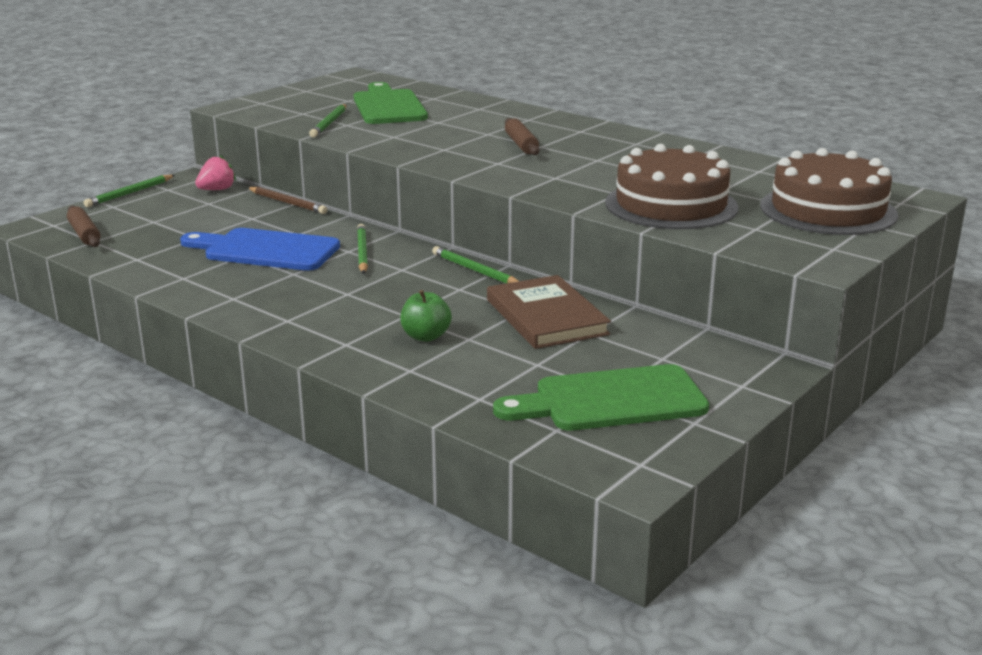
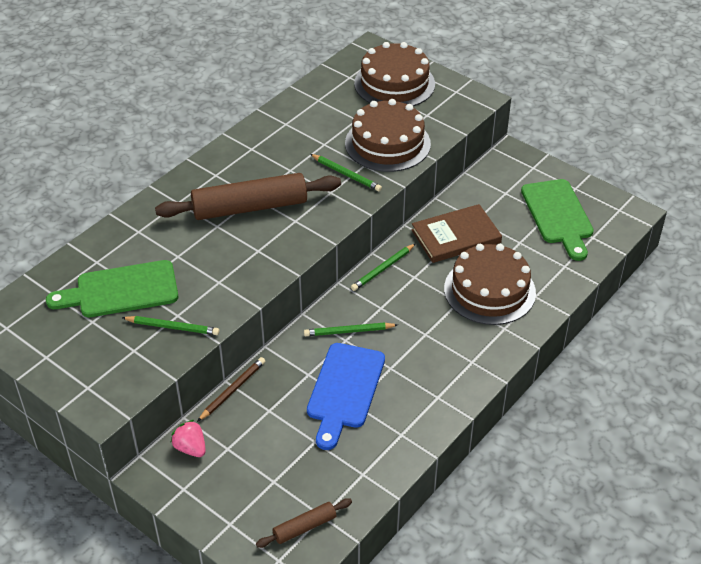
camera: 90 degrees left, 20 degrees up
(130, 193) = (193, 518): green pencil -> green pencil (346, 174)
(426, 336) = (489, 290): green apple -> brown cake
(521, 144) = (250, 207): brown rolling pin -> brown rolling pin, size x2.10

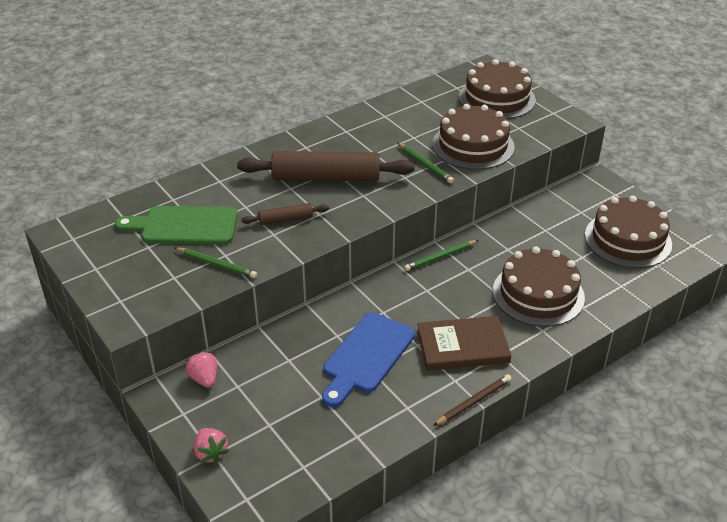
camera: 15 degrees right, 5 degrees down
(226, 523) = (211, 453): none -> pink strawberry
(232, 390) = (262, 336): brown pencil -> brown pencil (473, 402)
(304, 527) = (283, 474): brown rolling pin -> brown rolling pin (285, 219)
(349, 331) = (389, 305): green pencil -> none
(456, 236) = (520, 241): brown book -> brown book (462, 346)
(558, 215) = (628, 239): green cutting board -> brown cake

